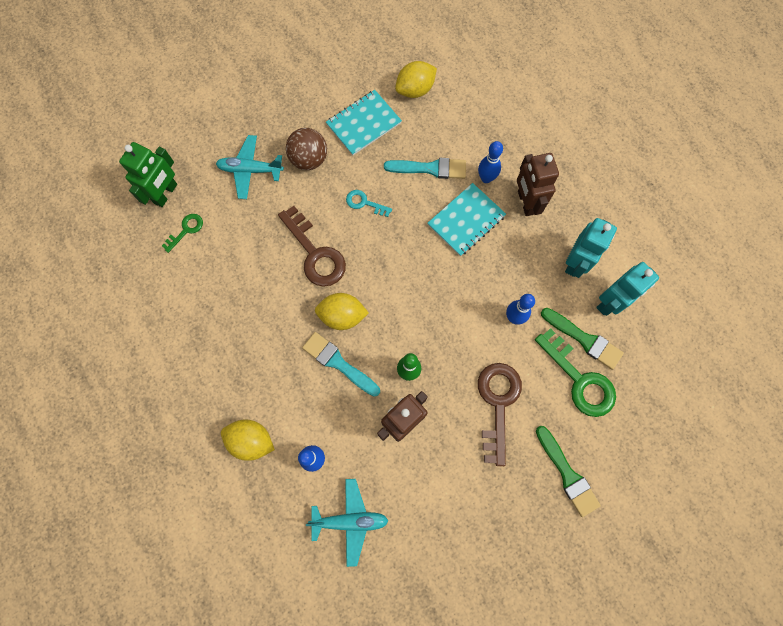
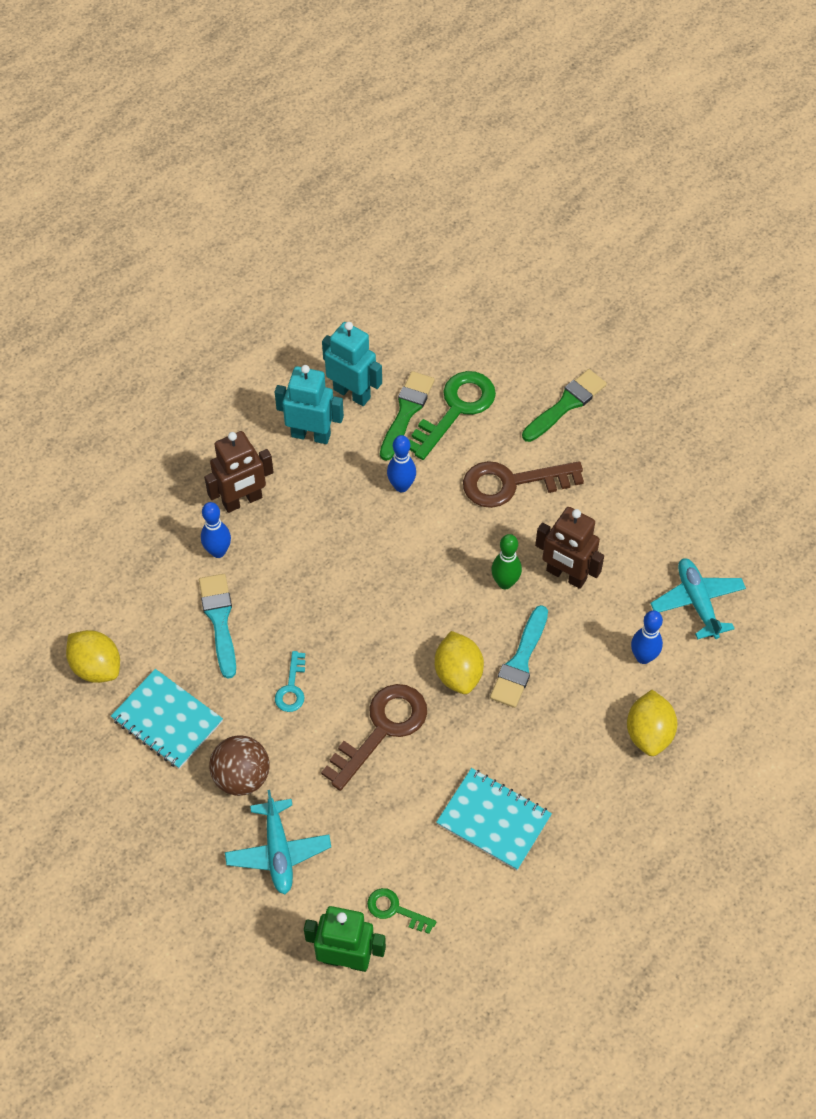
camera: 105 degrees left, 15 degrees down
(466, 220) = (285, 562): turquoise notebook -> turquoise notebook (493, 820)

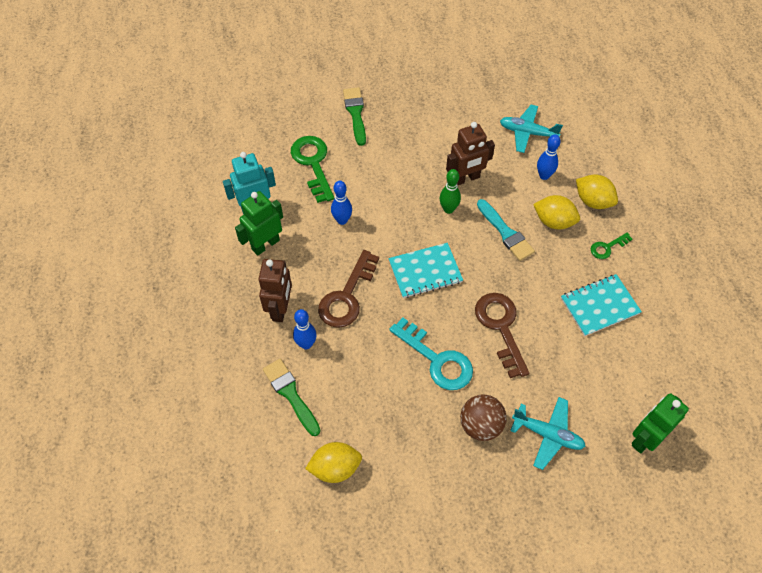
camera: 55 degrees left, 0 degrees up
(167, 720) = (408, 446): turquoise notebook -> turquoise notebook (425, 271)
(219, 620) = (357, 372): turquoise brush -> none
(292, 688) = (437, 360): turquoise key -> turquoise key, size x1.94
(311, 435) = (265, 244): turquoise robot -> green robot
(395, 910) = (627, 392): green key -> green key (607, 247)
(406, 412) = (293, 188): green brush -> green brush (291, 394)
(458, 673) = (491, 267): yellow lemon -> yellow lemon (554, 221)
(511, 483) = (385, 167): brown key -> brown key (347, 296)

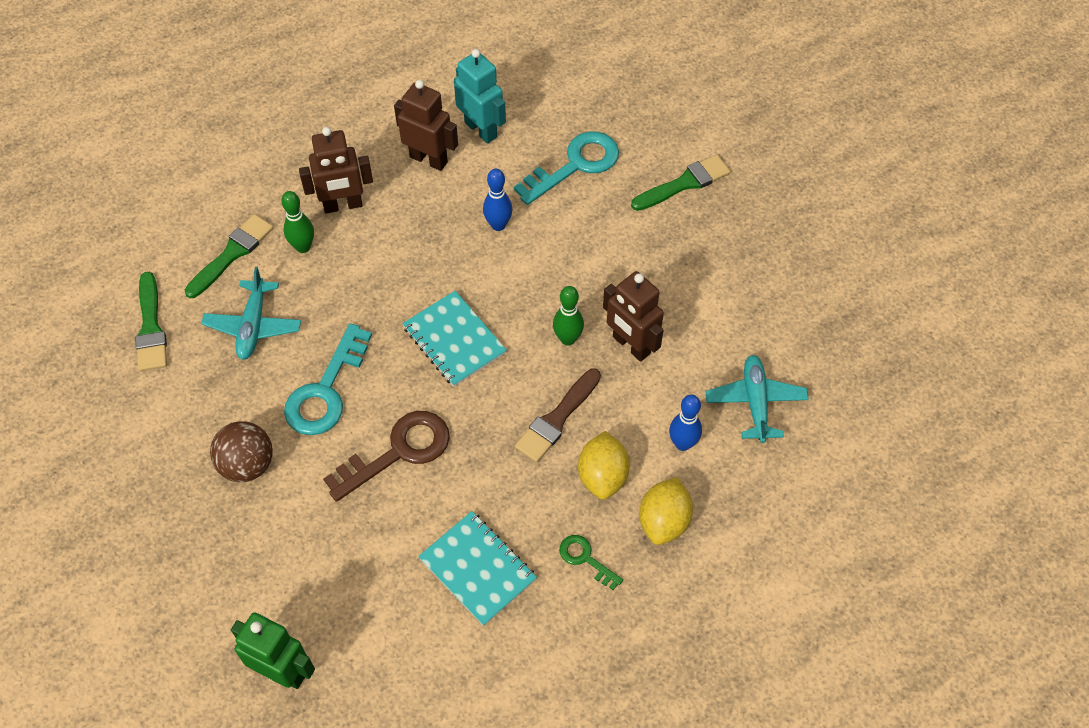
camera: 70 degrees right, 0 degrees up
(265, 244) = (429, 159): green robot -> brown robot
(306, 344) = (303, 247): blue bowling pin -> green bowling pin
(313, 164) = (575, 165): green key -> turquoise key
(335, 468) = (151, 327): yellow lemon -> green brush
(347, 296) = (384, 266): brown key -> none
(505, 233) = (557, 419): turquoise brush -> brown brush
(547, 434) = (255, 546): turquoise plane -> turquoise plane (253, 326)

